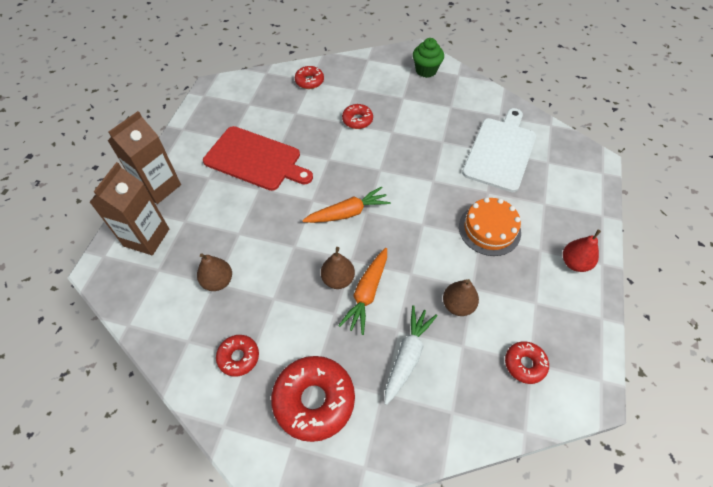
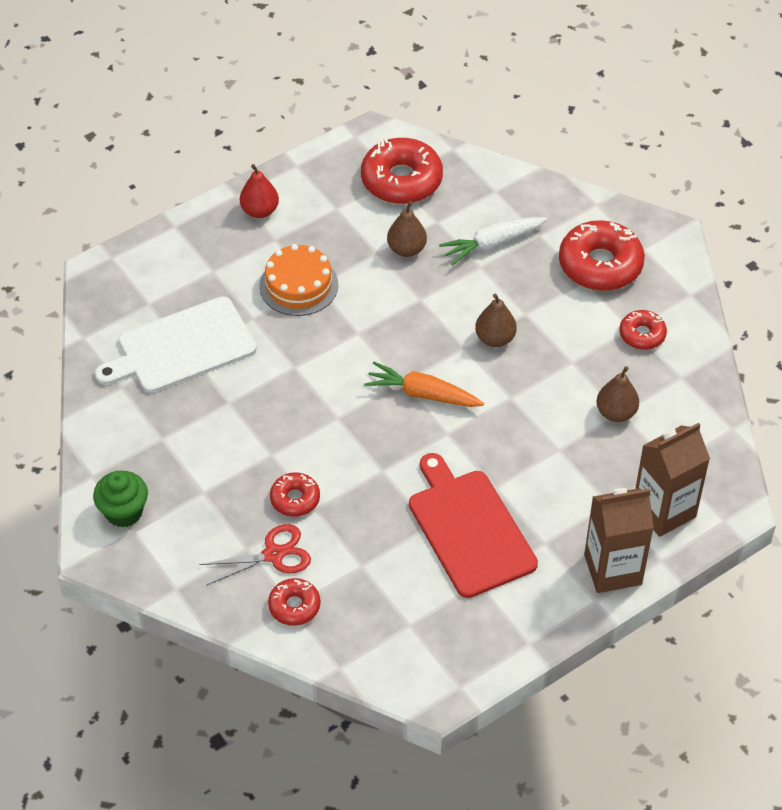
camera: 140 degrees left, 5 degrees down
(341, 93) = (273, 554): none -> red scissors
(367, 293) = (479, 310): orange carrot -> none
(525, 364) = (401, 180): red donut -> red donut, size x1.86

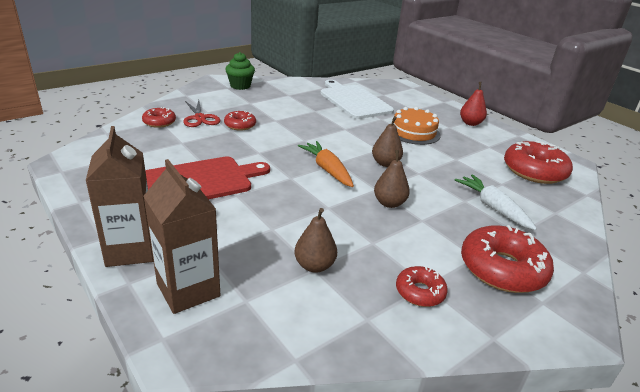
camera: 85 degrees right, 20 degrees down
(406, 249) = (465, 170): brown pear -> brown pear (385, 163)
(423, 394) = (327, 170): orange carrot -> orange carrot turned 45 degrees counterclockwise

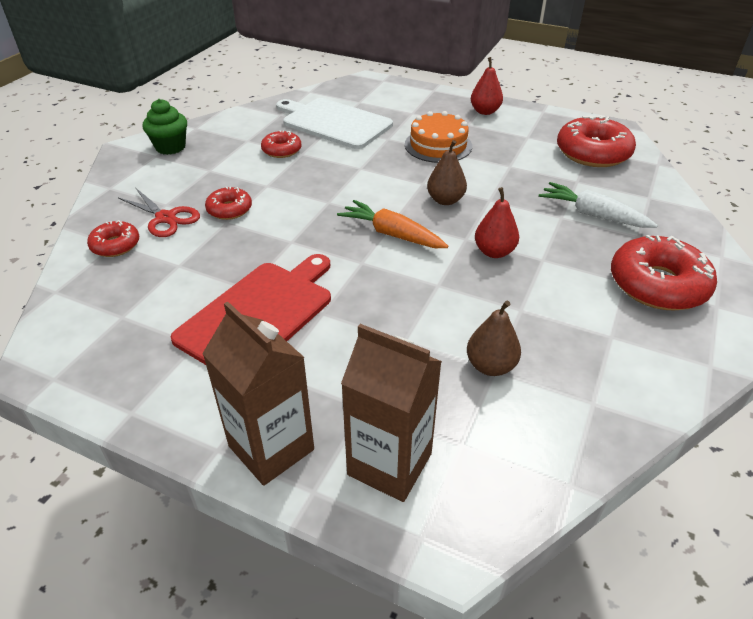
camera: 25 degrees left, 10 degrees up
(389, 203) = (494, 252): brown pear -> red pear
(420, 292) = (612, 347): red donut -> red donut (281, 150)

